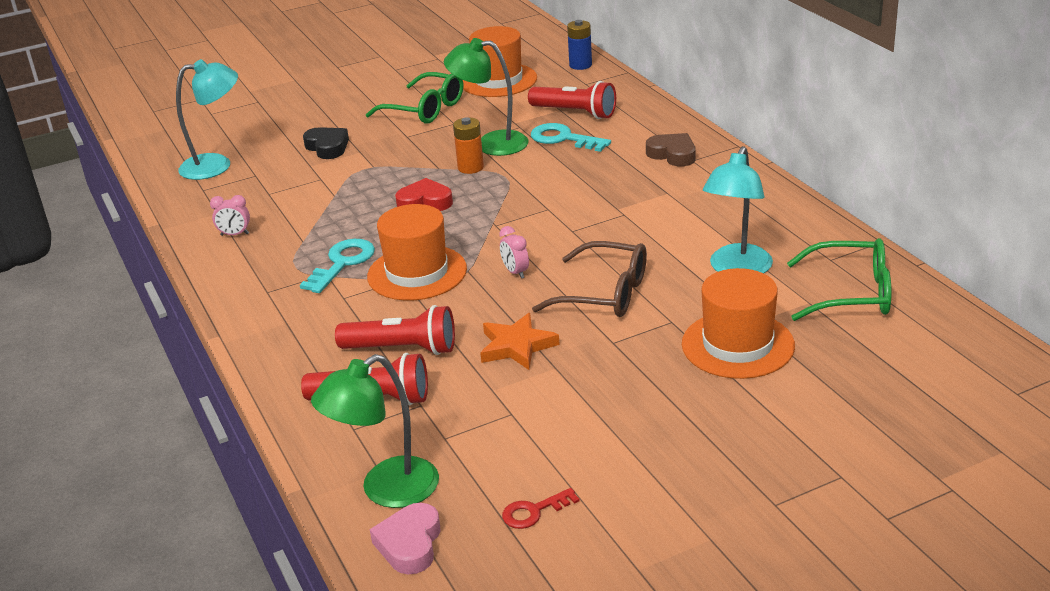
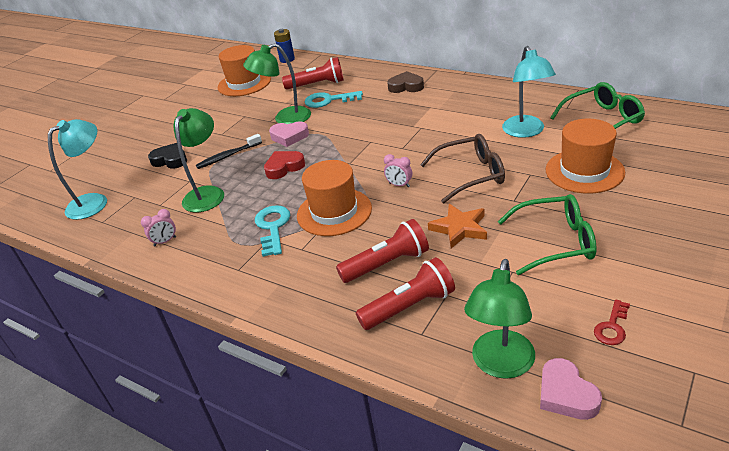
camera: 30 degrees left, 5 degrees up
(322, 200) = (207, 193): none -> green lamp
(385, 165) = (228, 156): none -> black toothbrush
(425, 109) = (214, 115): green glasses -> green glasses (555, 242)
(470, 168) = (289, 137): orange battery -> pink heart

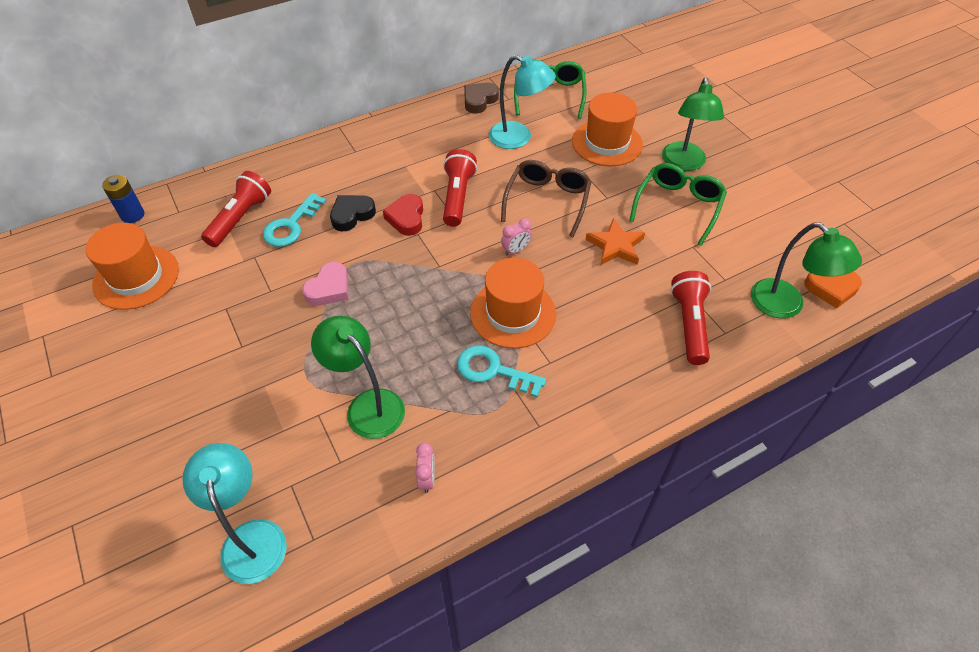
camera: 65 degrees left, 15 degrees up
(170, 160) = (243, 419): black heart -> black heart (352, 215)
(228, 156) = (304, 358): black toothbrush -> none
(284, 167) = (389, 318): red heart -> red heart (406, 218)
(285, 119) = (283, 276): green lamp -> green lamp (683, 163)
(387, 264) = (624, 312): red flashlight -> red flashlight (457, 197)
(406, 86) = (343, 161): brown heart -> brown heart (479, 100)
(566, 394) = (831, 289): pink heart -> orange heart
(612, 327) = (785, 232): red key -> none

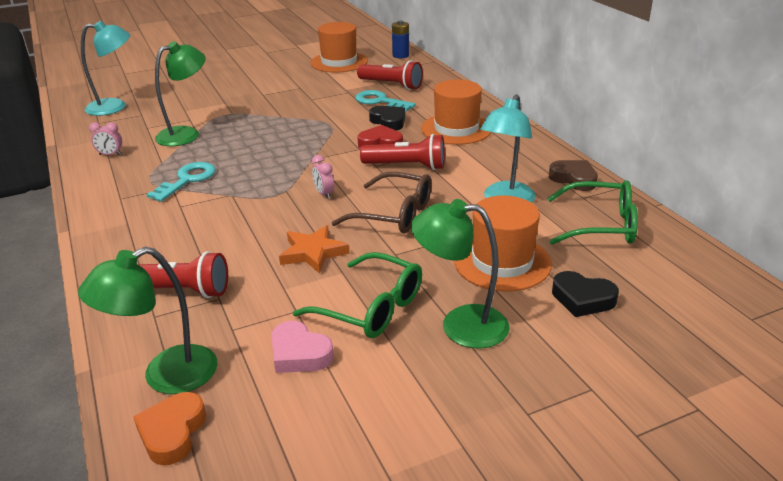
camera: 95 degrees right, 20 degrees down
(329, 288) = (305, 117): pink heart -> pink heart (299, 354)
(513, 313) = (244, 190): orange hat -> orange hat (456, 129)
(641, 111) = (582, 299): none -> black heart

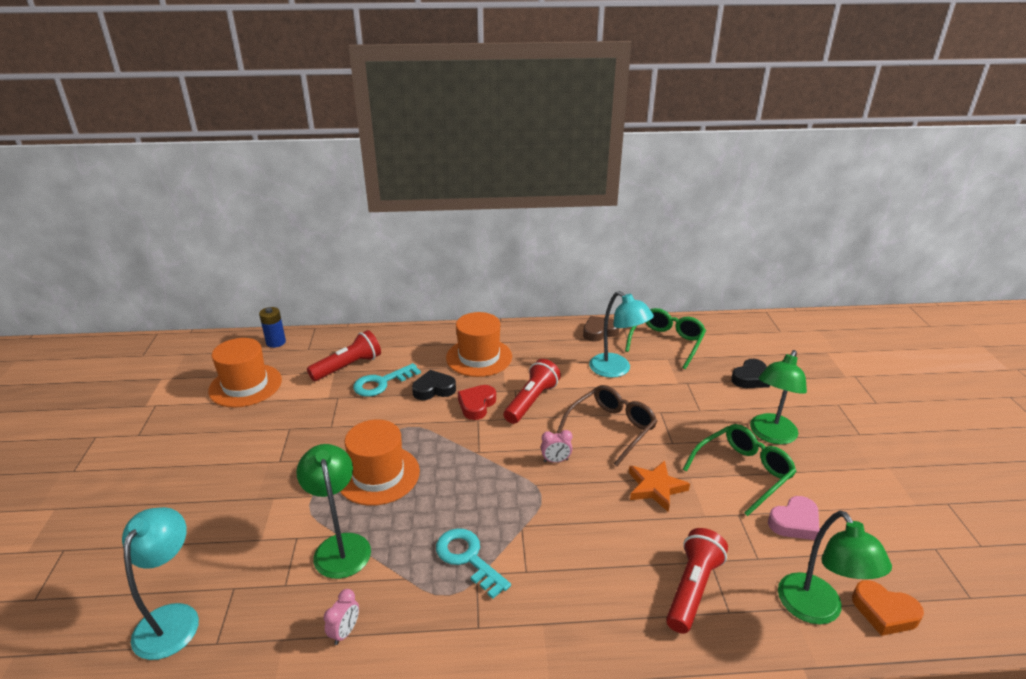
camera: 70 degrees left, 0 degrees up
(502, 262) = (699, 396): orange hat -> orange hat (378, 475)

